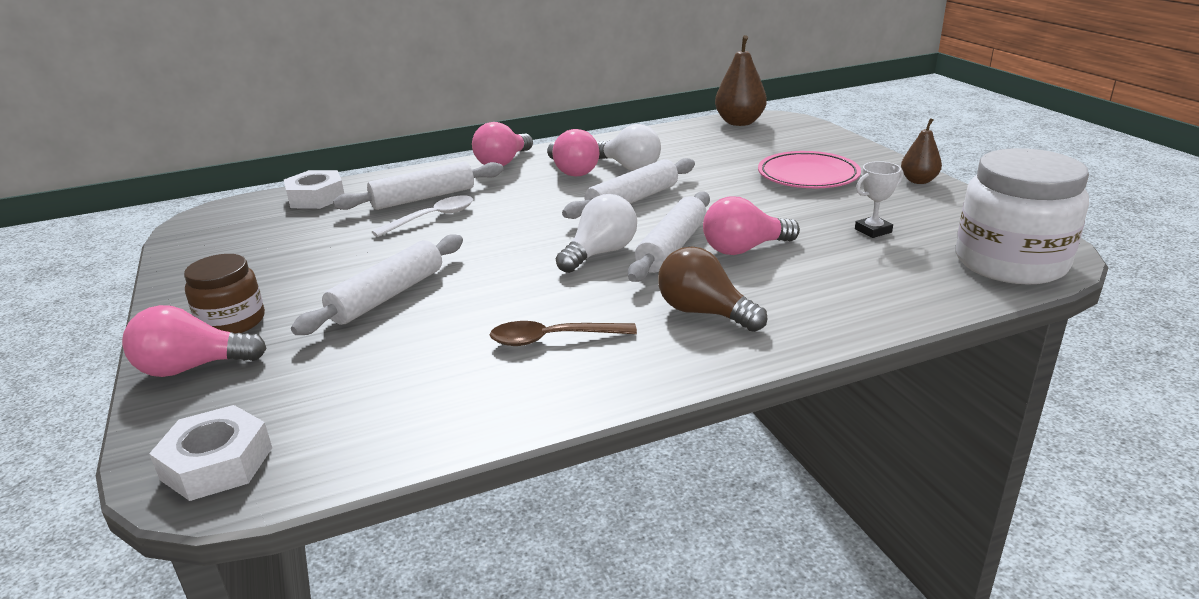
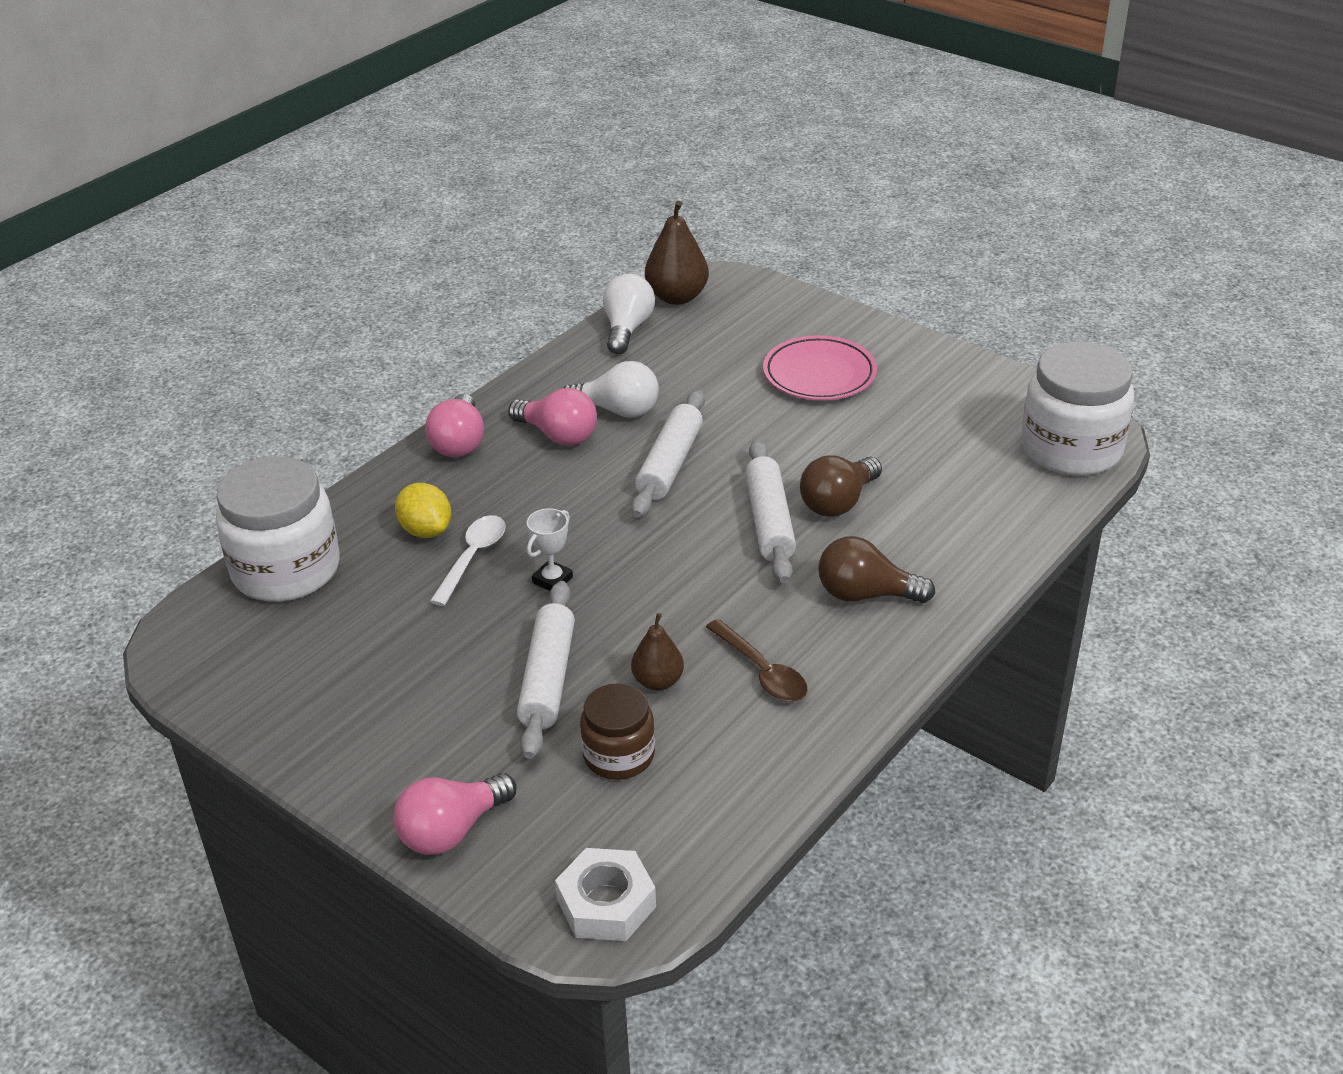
camera: 30 degrees left, 10 degrees up
(232, 322) = (421, 768): brown jar -> brown jar (619, 755)
(316, 197) = (286, 570): white nut -> white jar
(423, 198) = (426, 530): white rolling pin -> yellow lemon
(553, 339) = (761, 671): brown spoon -> brown spoon turned 90 degrees counterclockwise
(600, 253) = (707, 552): white light bulb -> white light bulb (627, 329)
(744, 249) = (838, 502): pink light bulb -> brown light bulb
(873, 230) = (935, 441): white trophy -> white trophy (552, 580)
(918, 181) = (929, 353): brown pear -> brown pear (658, 681)

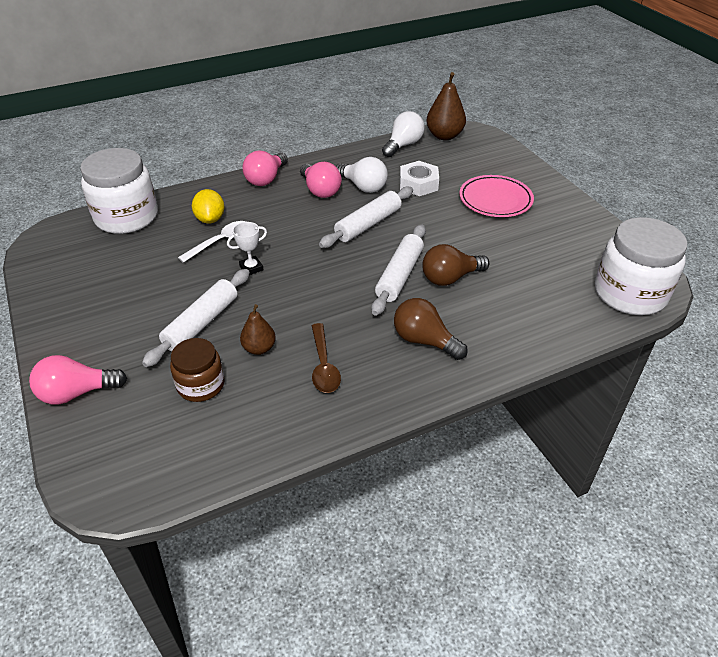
camera: 25 degrees right, 5 degrees up
(606, 903) = (116, 477): white nut -> white nut (418, 184)

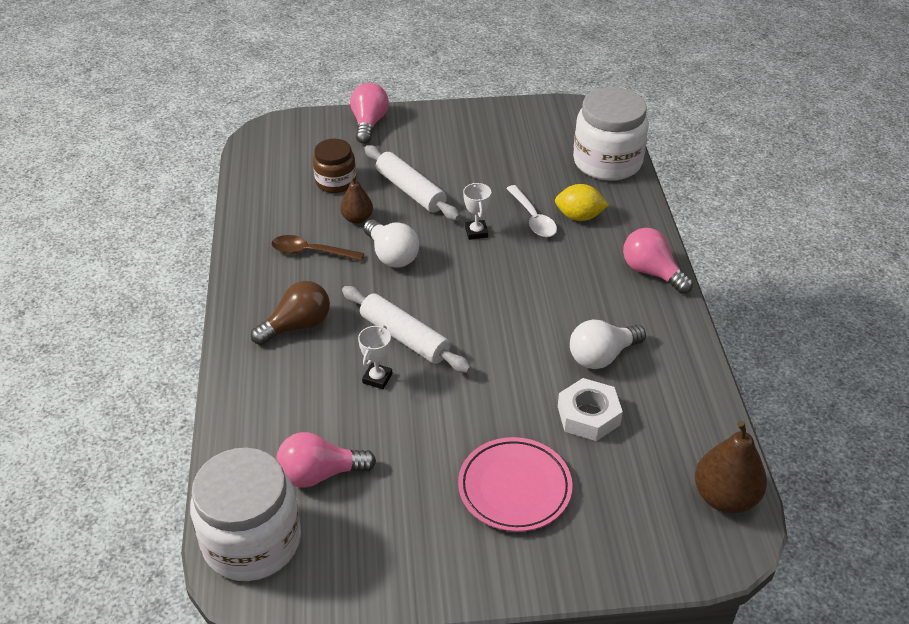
camera: 110 degrees right, 0 degrees up
(320, 190) = (607, 314): pink light bulb -> pink light bulb (320, 474)
(368, 224) = (513, 338): white rolling pin -> none
(403, 145) = (706, 433): white light bulb -> white light bulb (391, 255)
(450, 278) = (377, 378): brown light bulb -> white trophy

